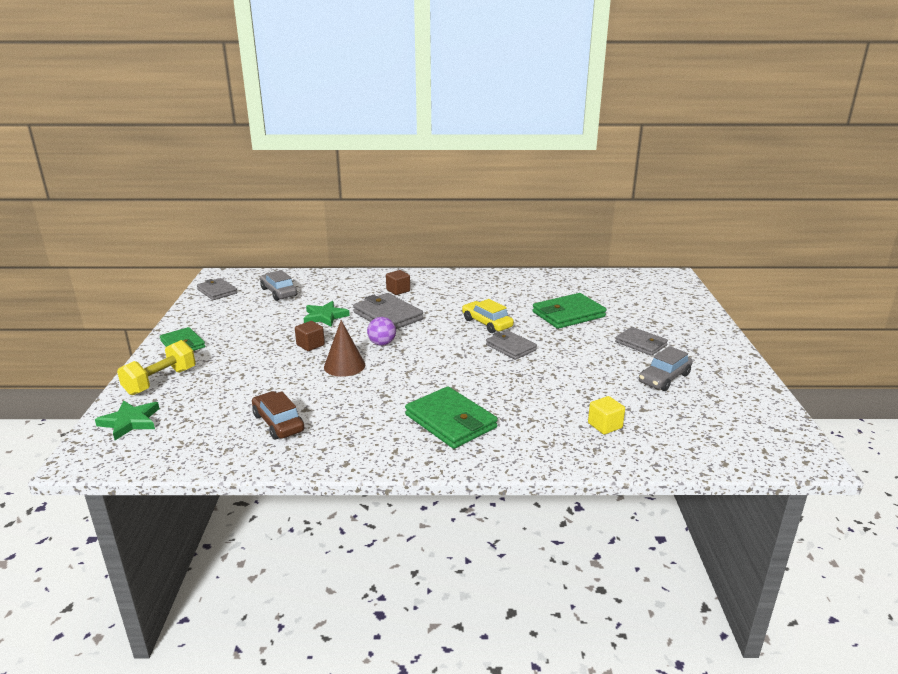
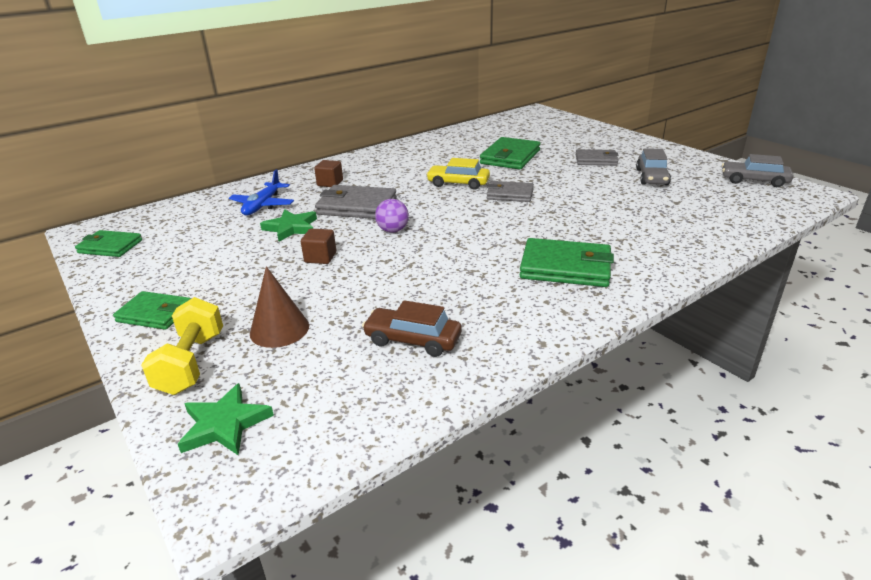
camera: 35 degrees left, 5 degrees up
(217, 291) = (110, 246): grey wallet -> green wallet
(279, 292) = (196, 223): grey car -> grey car (754, 181)
(332, 293) = (263, 205): none -> blue plane
(344, 366) = (389, 262): brown cone -> brown cone (279, 329)
(605, 425) = (674, 223): yellow cube -> none

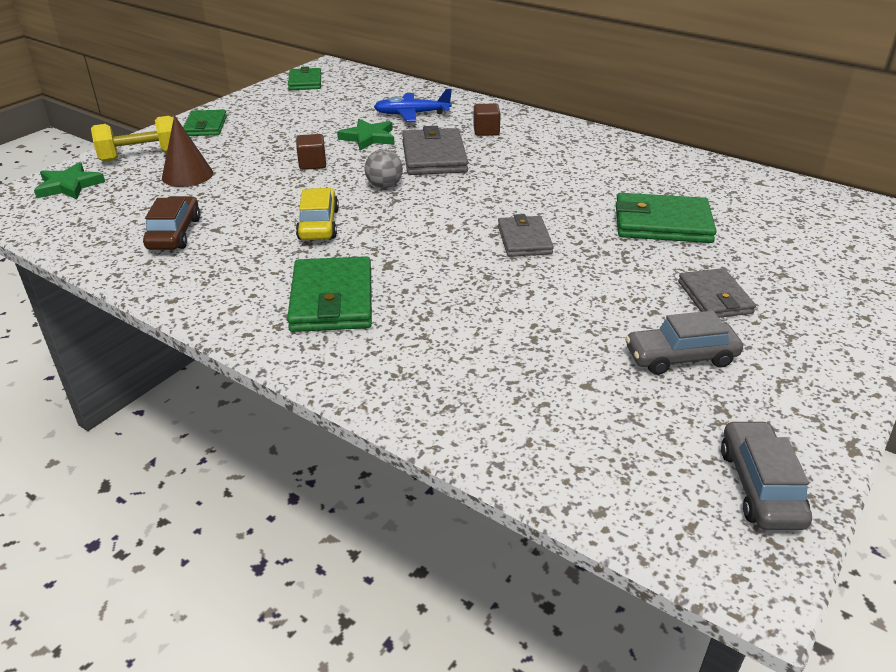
camera: 70 degrees right, 5 degrees up
(393, 230) = (384, 186): purple ball -> grey ball
(458, 183) = (536, 201): yellow car -> yellow car (318, 224)

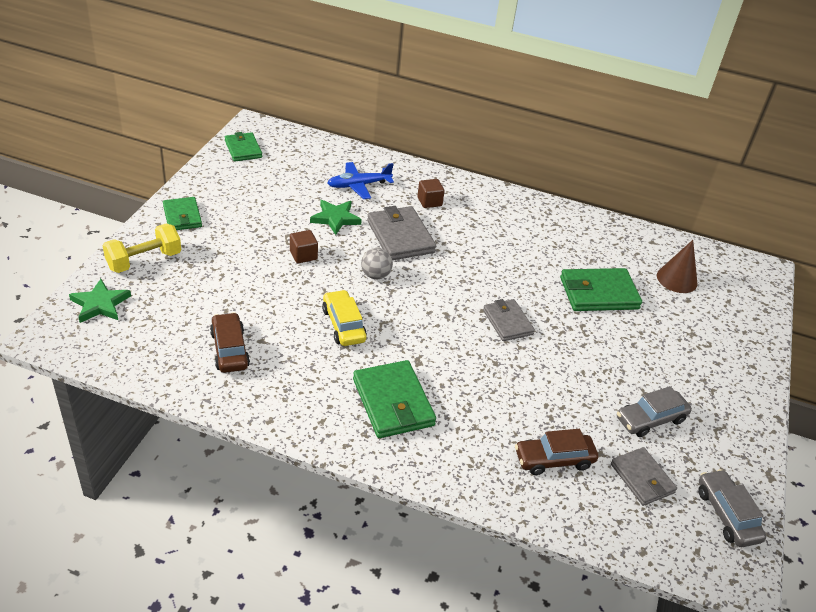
camera: 20 degrees left, 5 degrees up
(187, 175) = (201, 280): brown cone -> brown cone (677, 279)
(515, 383) = (554, 459): none -> brown car
(714, 297) = (655, 362): grey wallet -> grey wallet (642, 478)

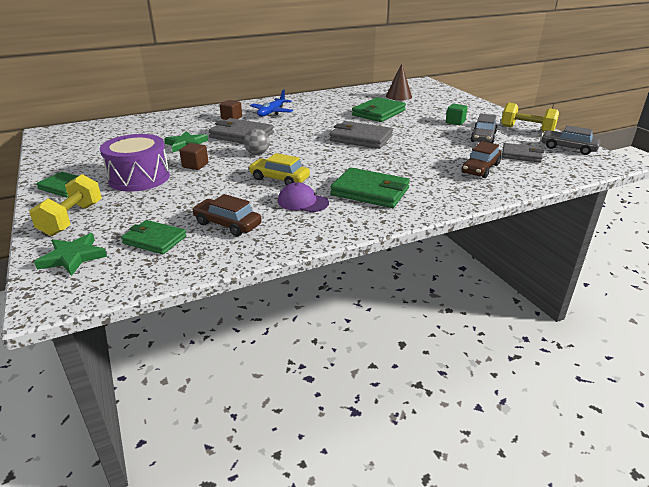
camera: 40 degrees left, 10 degrees down
(242, 242) = (139, 178): none -> purple drum
(243, 149) = (59, 143): green wallet -> green wallet (154, 240)
(318, 369) = (303, 202): none -> purple cap
(358, 185) = (175, 128): blue plane -> blue plane (271, 112)
(507, 322) = (361, 138): grey wallet -> grey wallet, size x1.54
(664, 371) = (455, 122): none -> green cube
(735, 448) = (527, 130): none -> yellow dumbbell

